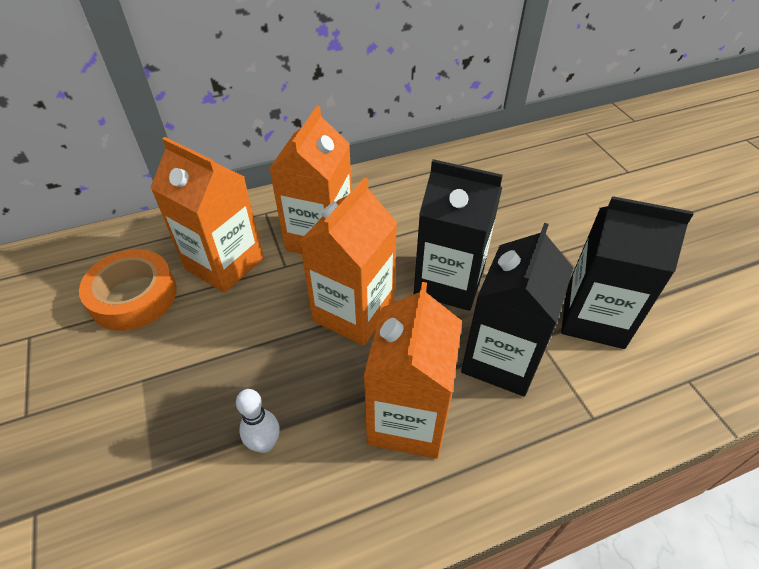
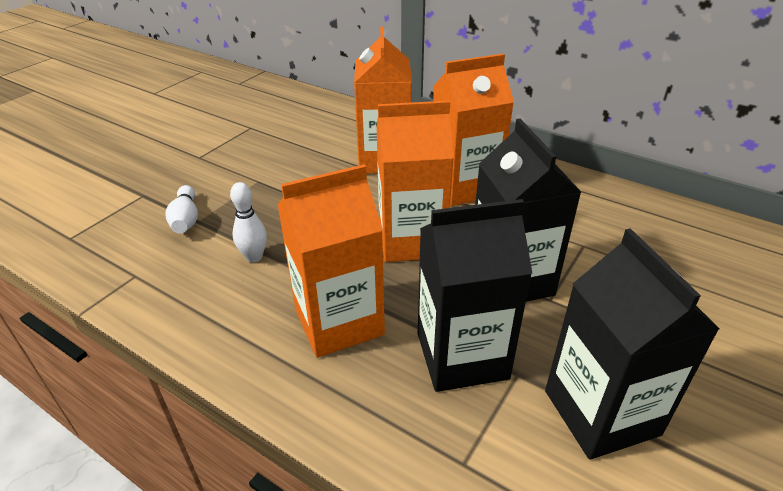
camera: 55 degrees right, 10 degrees down
(133, 296) = (316, 142): orange tape -> none
(137, 482) = (186, 219): none -> white bowling pin

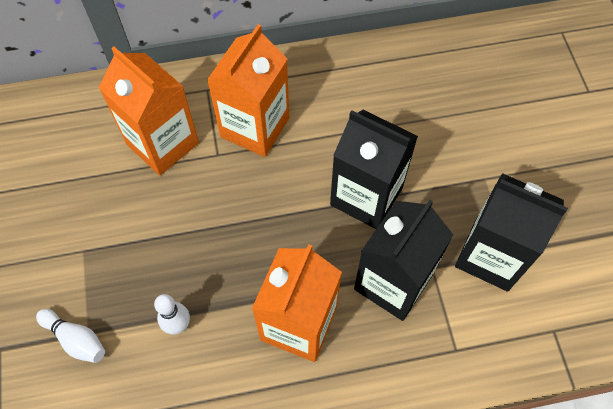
camera: 45 degrees left, 25 degrees up
(411, 240) = (272, 214): orange carton -> none

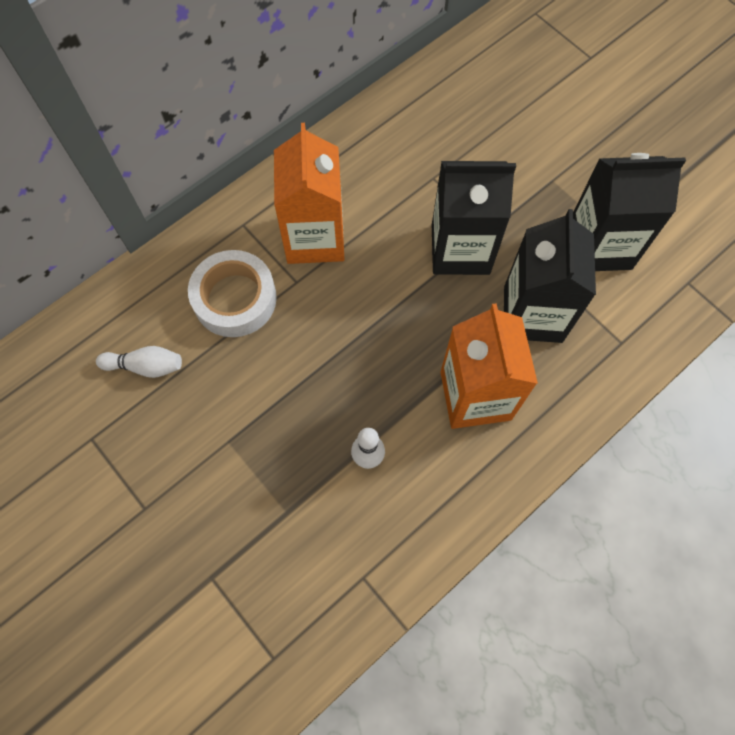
camera: 30 degrees left, 5 degrees up
(76, 339) = (280, 525): white bowling pin -> white bowling pin (145, 366)
(162, 143) = (235, 299): orange carton -> white tape

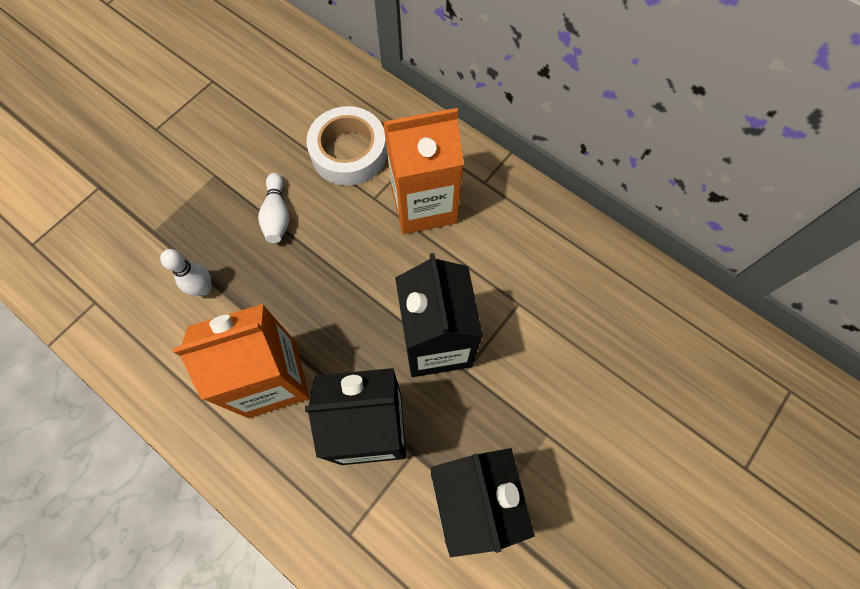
camera: 80 degrees right, 0 degrees up
(145, 366) = (277, 101): white bowling pin -> white bowling pin (277, 215)

